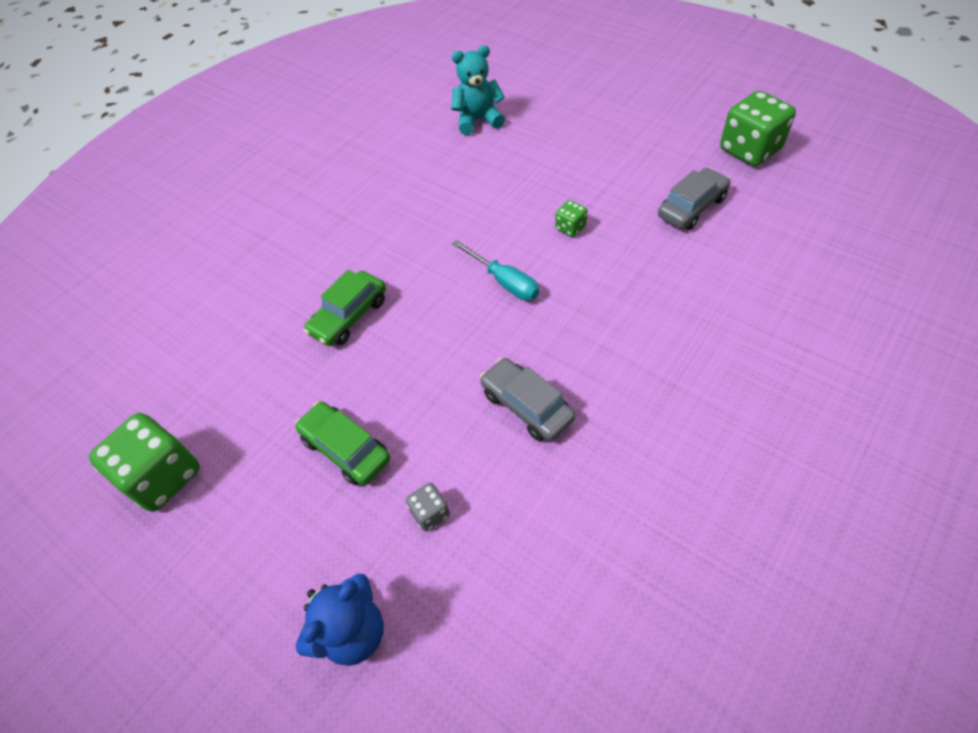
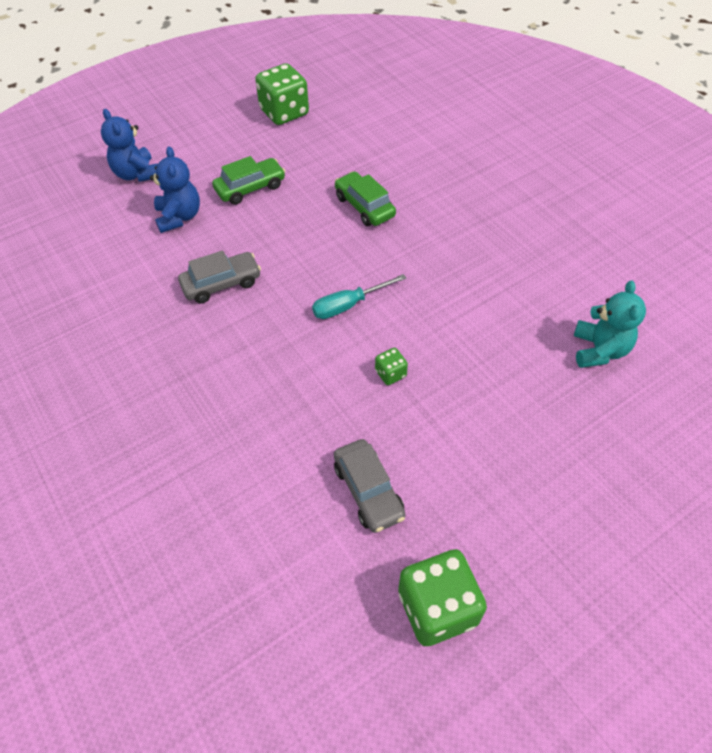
camera: 105 degrees right, 0 degrees up
(430, 513) = (179, 217): grey dice -> blue teddy bear

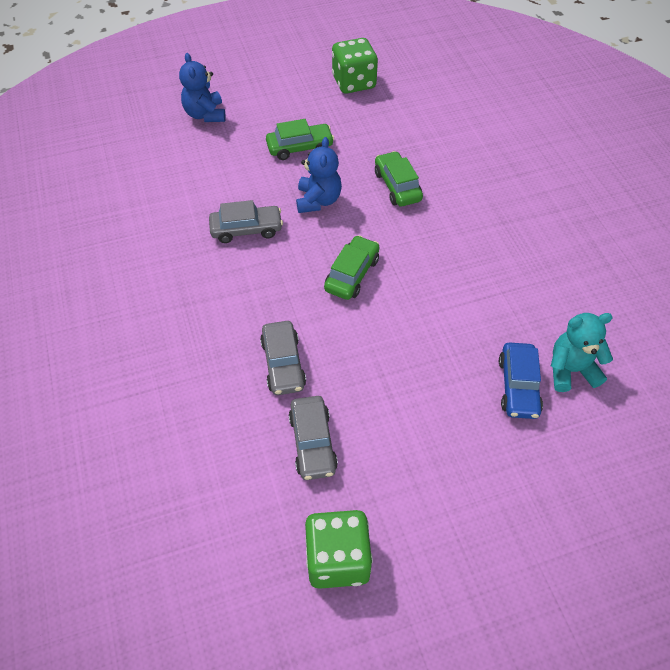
camera: 15 degrees right, 0 degrees up
(179, 217) = (229, 161): blue teddy bear -> blue teddy bear (318, 200)
(308, 415) = (283, 364): none -> grey car
(349, 305) = (352, 274): turquoise screwdriver -> green car
(390, 374) = (368, 345): green dice -> none
(555, 379) = (518, 386): none -> blue car
(599, 350) = (571, 370): turquoise teddy bear -> turquoise teddy bear turned 120 degrees counterclockwise

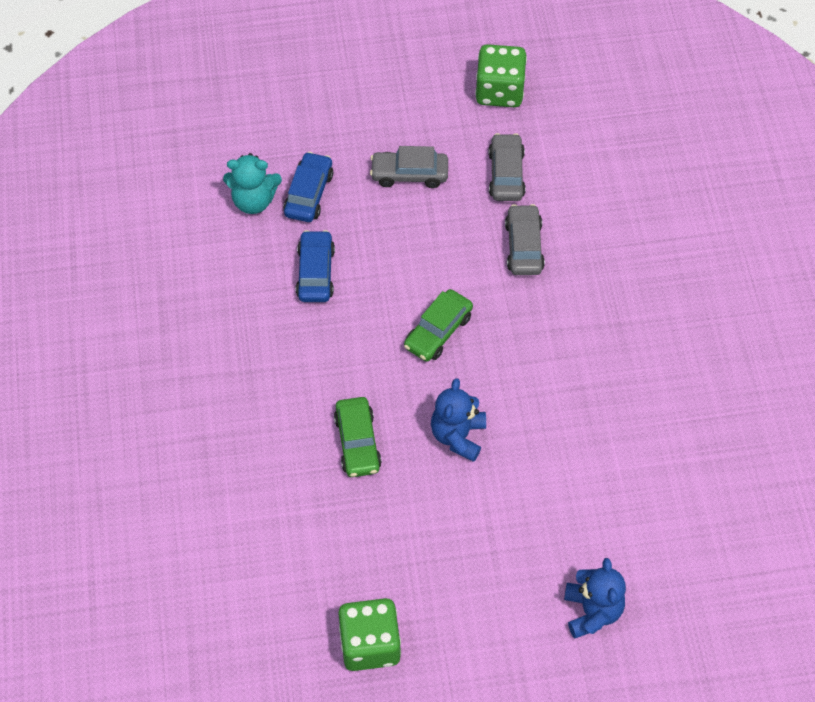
camera: 170 degrees left, 5 degrees up
(246, 229) = (548, 407): grey car -> grey car (409, 174)
(300, 147) = (468, 527): green car -> none
(480, 308) = (315, 273): none -> blue car

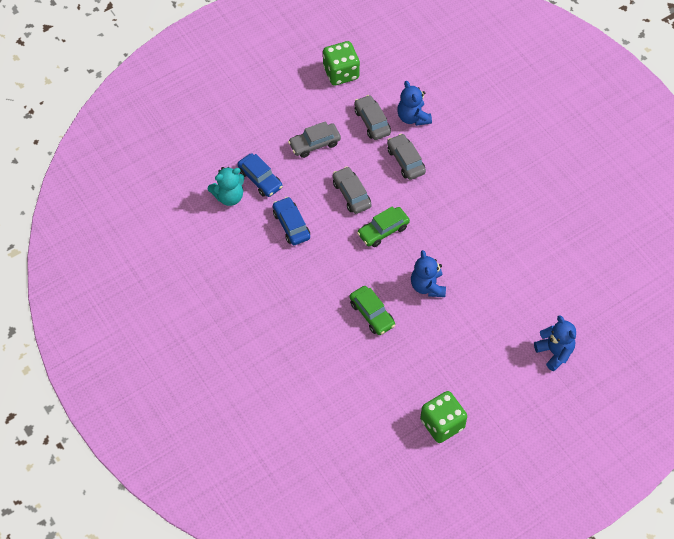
camera: 25 degrees left, 0 degrees up
(308, 194) = (260, 179): blue car -> blue car turned 150 degrees clockwise
(422, 263) = (351, 194): none -> grey car
(438, 331) = (383, 231): green car -> green car turned 45 degrees clockwise
(567, 189) = (413, 117): none -> blue teddy bear

